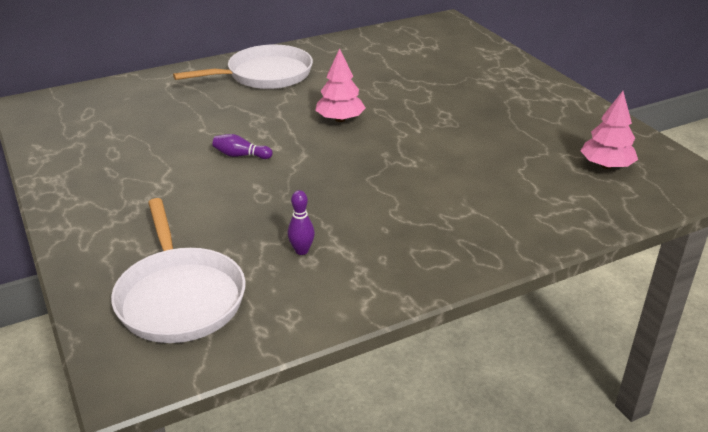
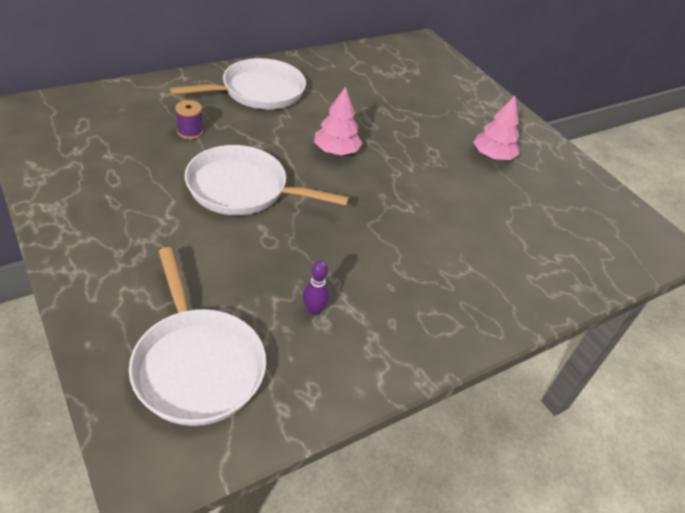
camera: 10 degrees left, 10 degrees up
(192, 112) = (190, 132): none -> purple spool
(241, 155) = (243, 189): purple bowling pin -> white pan
(606, 166) = (583, 222): pink tree -> pink tree (492, 156)

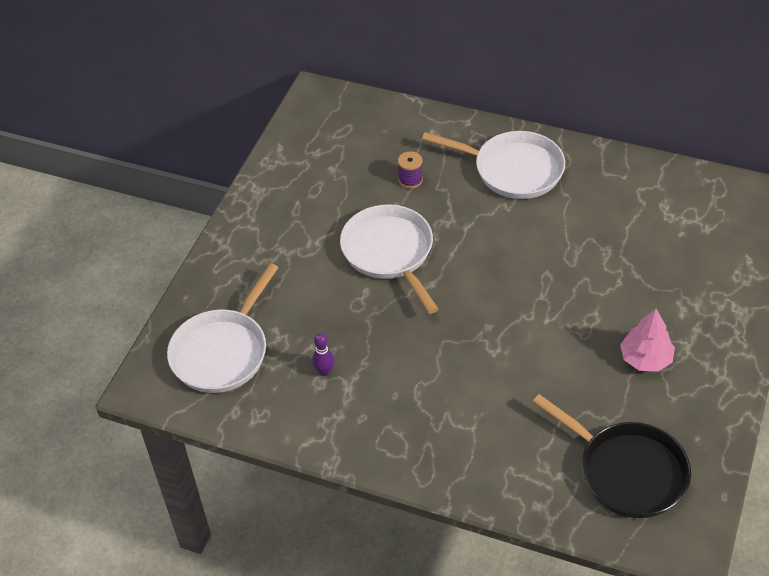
camera: 60 degrees right, 5 degrees up
(336, 151) = (504, 265): pink tree -> none
(581, 226) = (627, 471): none -> black pan

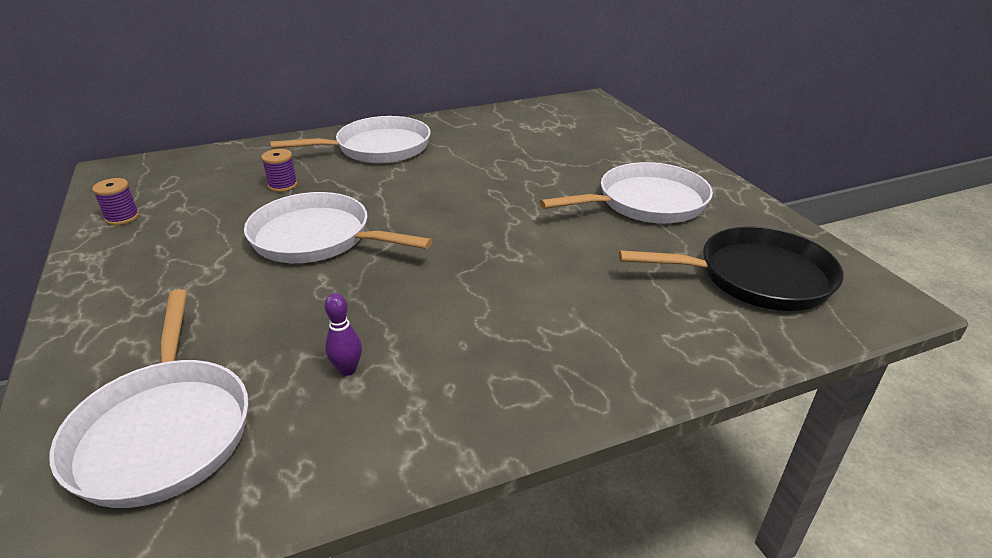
camera: 45 degrees left, 15 degrees down
(293, 159) = (122, 217): none -> purple spool
(645, 359) = (646, 203): pink tree -> white pan

